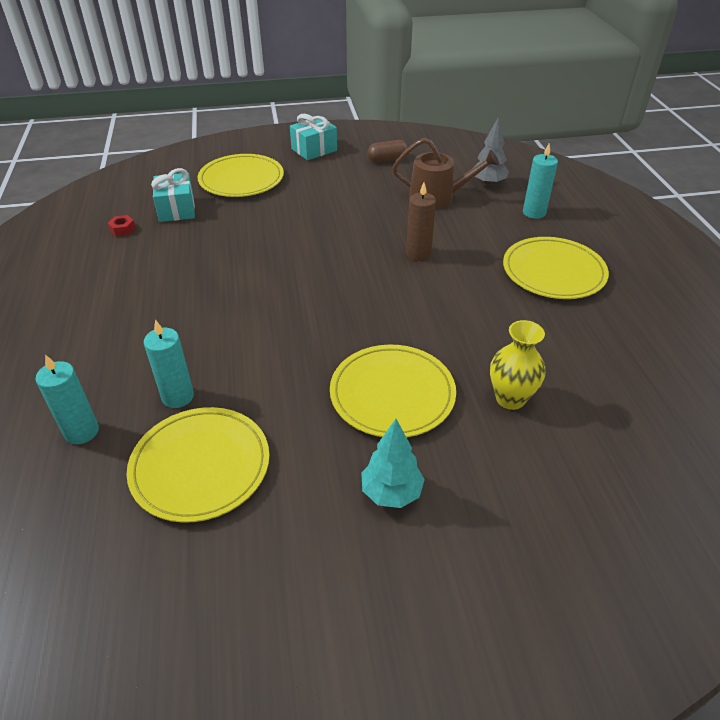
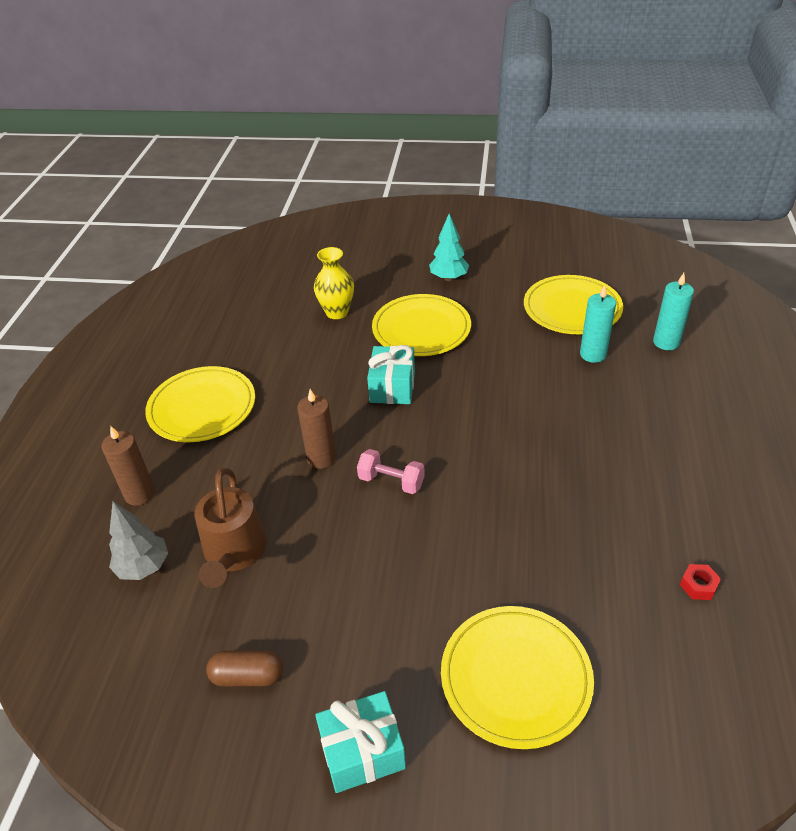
camera: 160 degrees left, 0 degrees up
(177, 209) = (623, 616): turquoise gift -> turquoise gift (392, 387)
(353, 249) = (391, 481): none -> pink dumbbell
(437, 197) = (234, 552): brown watering can -> brown watering can turned 120 degrees counterclockwise
(534, 213) = (140, 494): turquoise candle -> brown candle

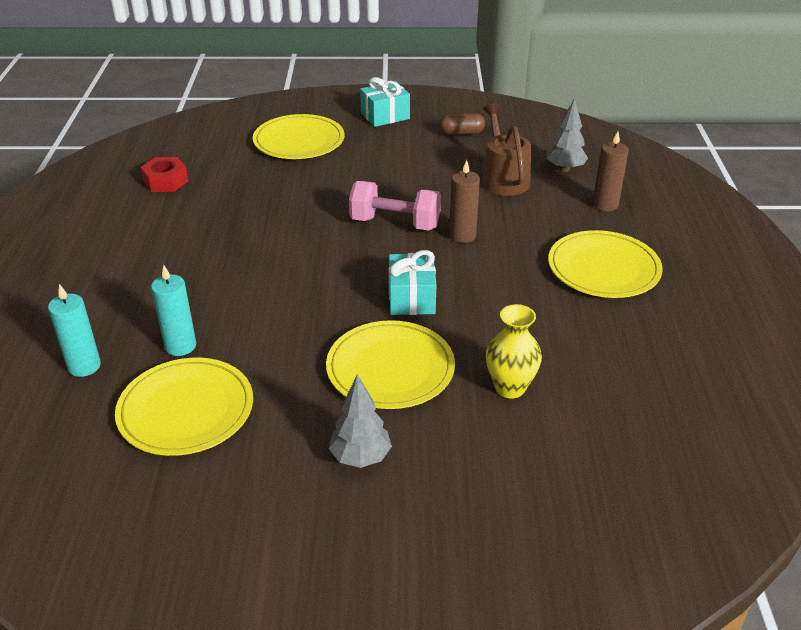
camera: 170 degrees right, 5 degrees down
(391, 481) = (395, 223): pink dumbbell -> pink dumbbell, size x1.58
(449, 278) = (360, 457): turquoise tree -> grey tree
(698, 585) = (166, 181): red nut -> red nut, size x1.71

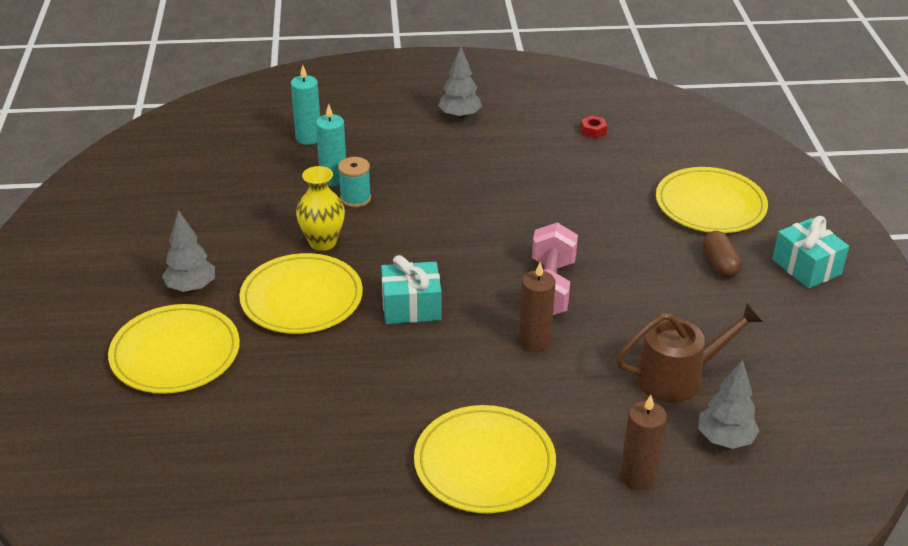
camera: 85 degrees right, 0 degrees up
(97, 254) = (459, 116): none -> grey tree
(166, 181) = (593, 131): red nut -> red nut, size x0.58
(186, 410) = (254, 193): yellow plate -> yellow plate (175, 353)
(225, 330) = (355, 198): none -> turquoise spool
(461, 133) = (788, 337): brown capsule -> brown capsule (720, 264)
(510, 387) = (272, 377): yellow vase -> yellow vase (322, 242)

